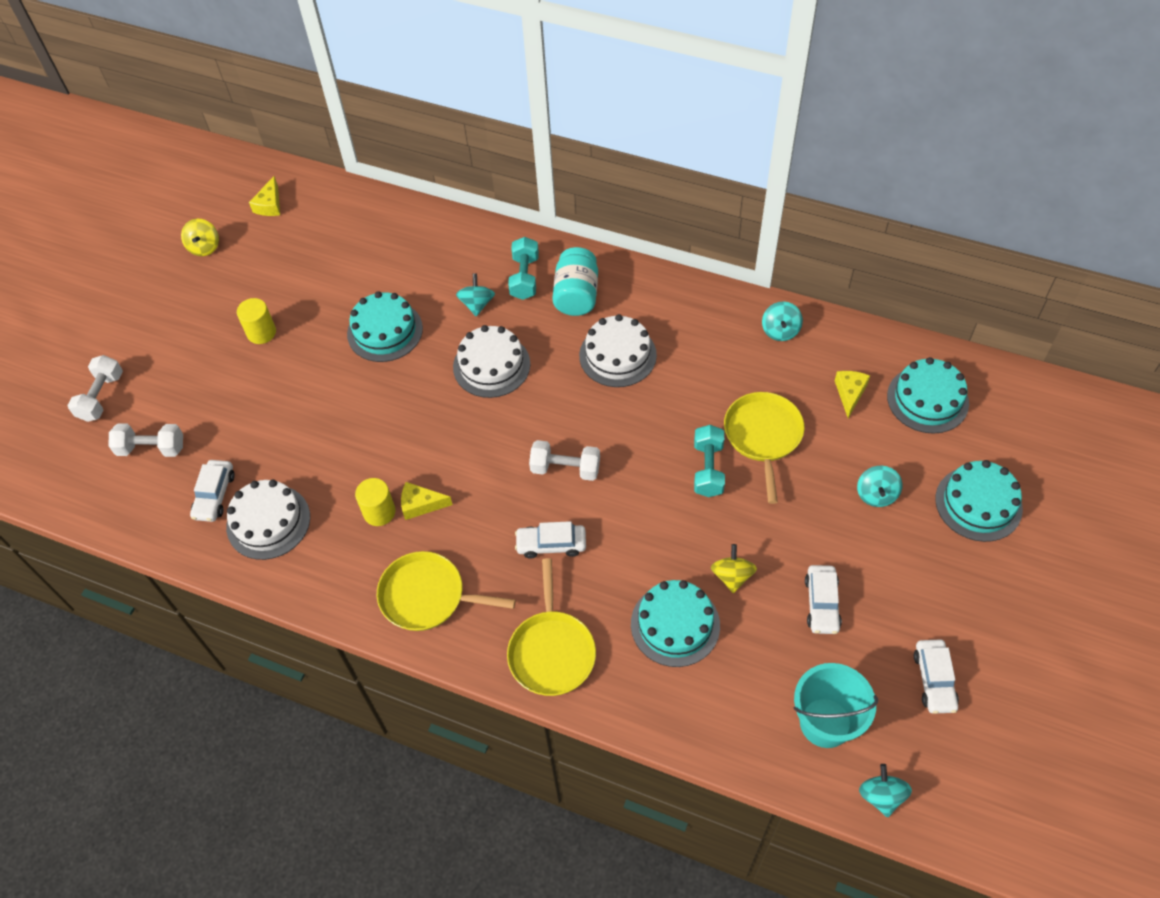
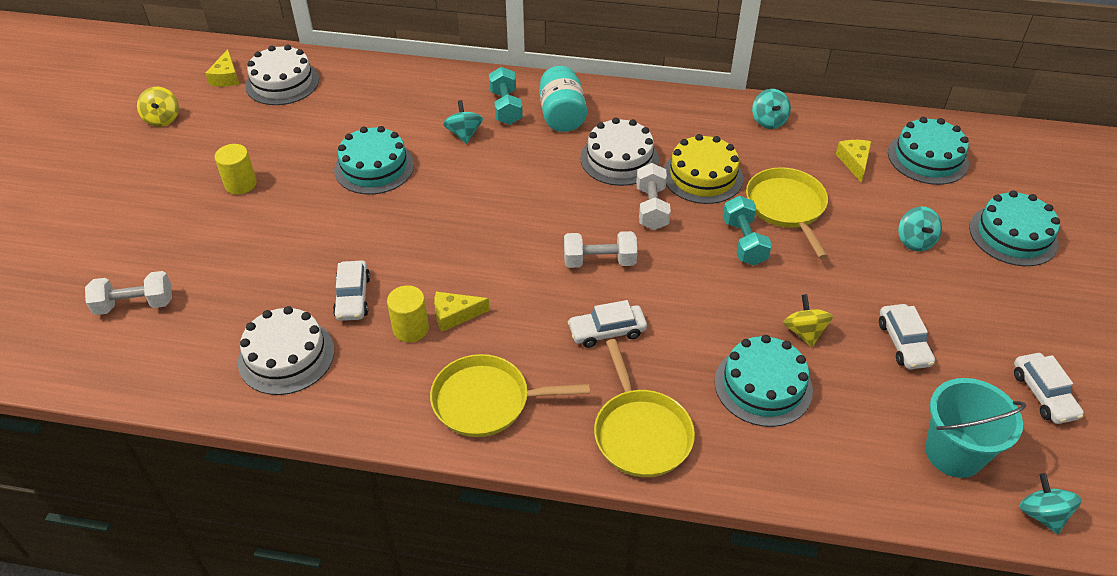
camera: 15 degrees left, 10 degrees down
(101, 397) = (67, 264): white dumbbell -> white dumbbell (651, 208)
(214, 495) = (218, 339): white car -> white car (353, 297)
(491, 365) = (494, 183): white cake -> white cake (282, 82)
(692, 387) = (702, 176): none -> yellow cake

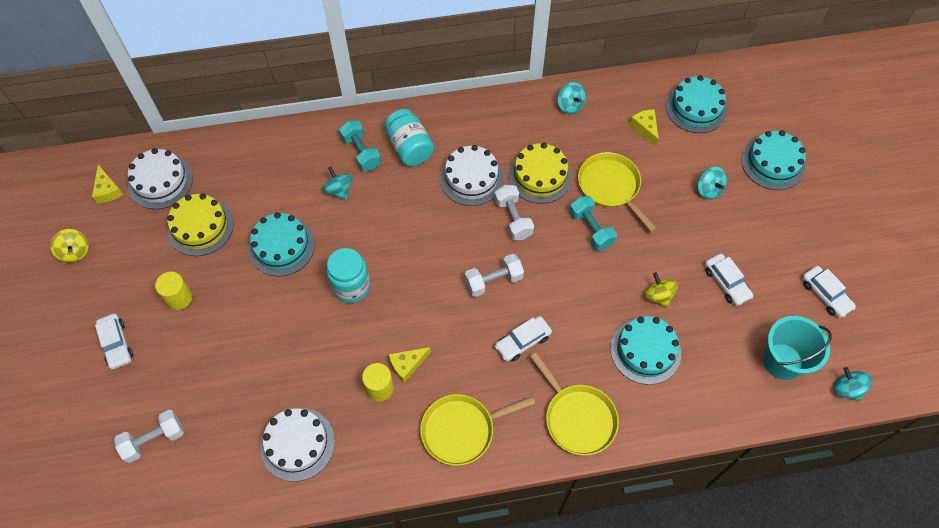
camera: 20 degrees left, 15 degrees up
(299, 129) = (200, 227): none -> yellow cake
(353, 297) = (323, 375): white car -> white car (116, 344)
(430, 223) = (351, 286): none -> turquoise jar

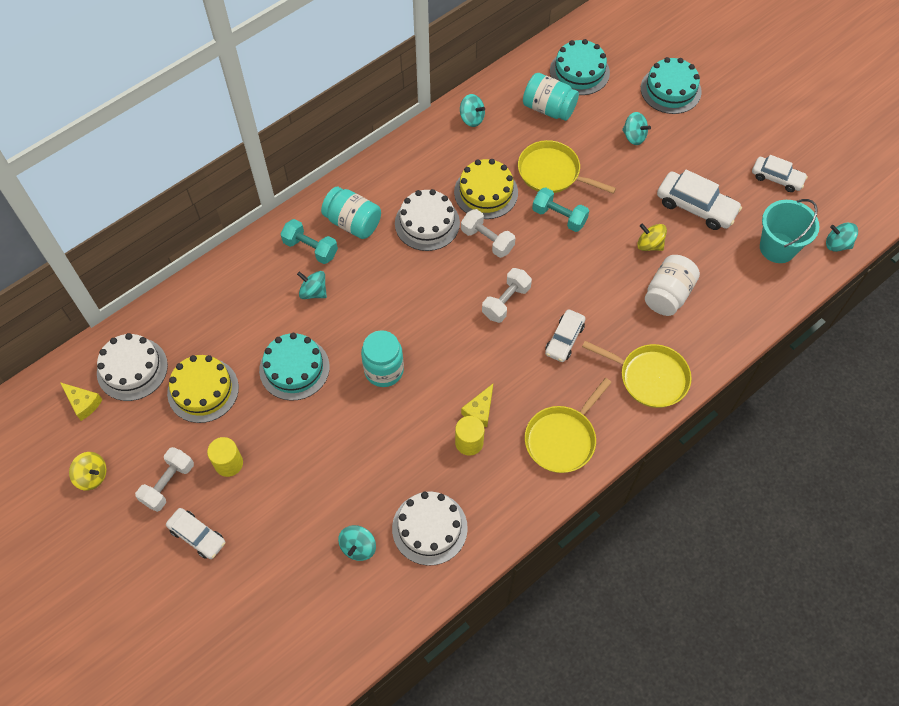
camera: 30 degrees left, 0 degrees up
(154, 440) = (296, 598): white dumbbell -> white dumbbell (168, 484)
(230, 426) = (358, 547): none -> turquoise spinning top
(645, 128) = (548, 108): yellow cheese -> turquoise jar
(645, 350) = (668, 294): turquoise cake -> white jar
(726, 283) = (696, 207): white car -> white car, size x1.52

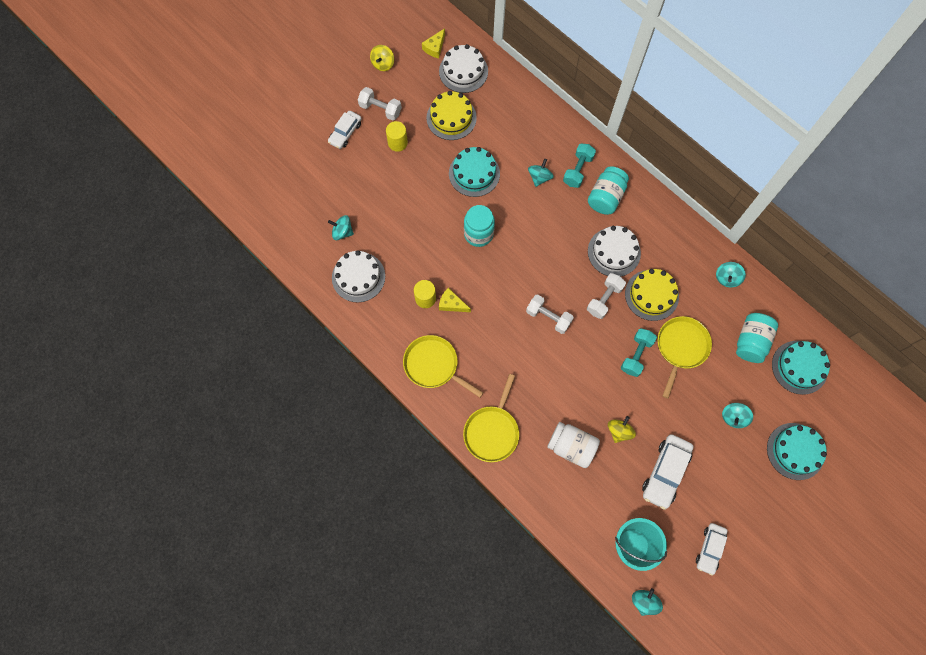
camera: 85 degrees right, 10 degrees up
(564, 339) = (519, 363): white car -> none

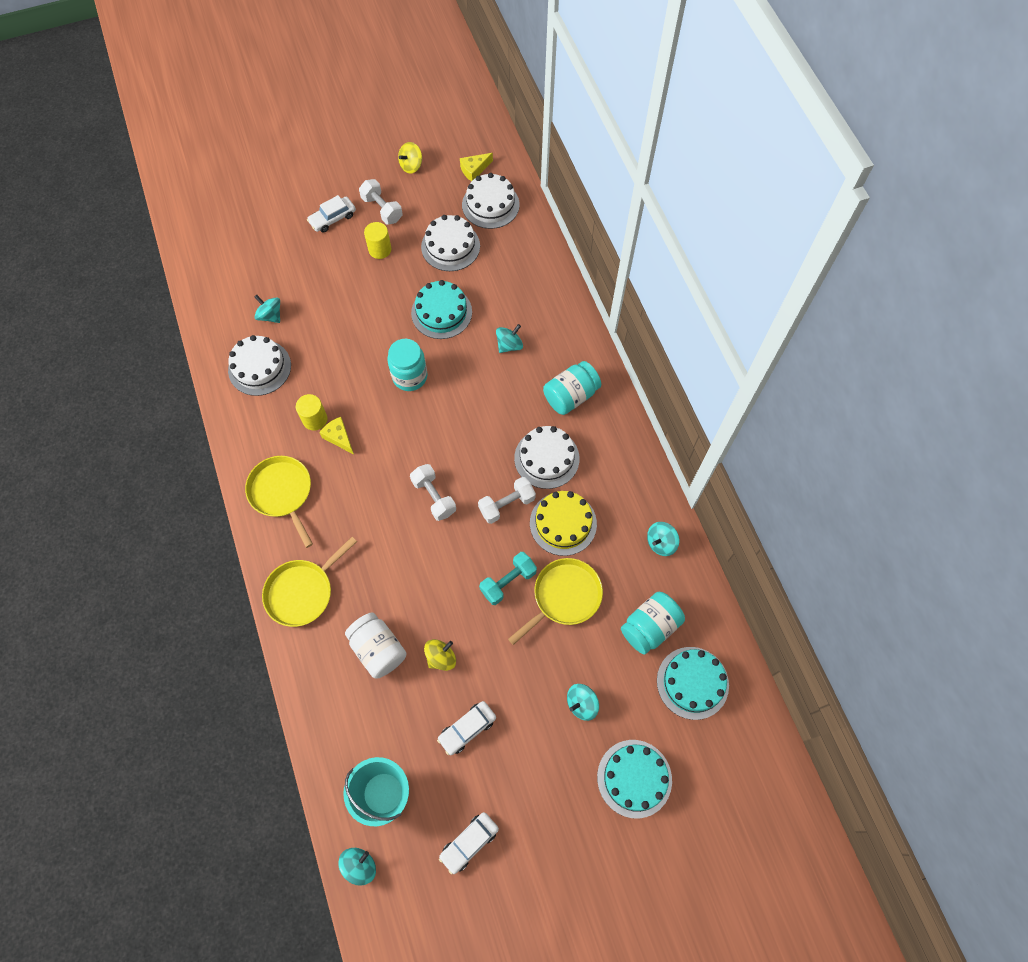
camera: 25 degrees right, 5 degrees down
(451, 118) = (450, 246): yellow cake -> white cake
(577, 170) = (555, 355): turquoise dumbbell -> none
(665, 472) = (467, 729): white car -> white car, size x0.66

